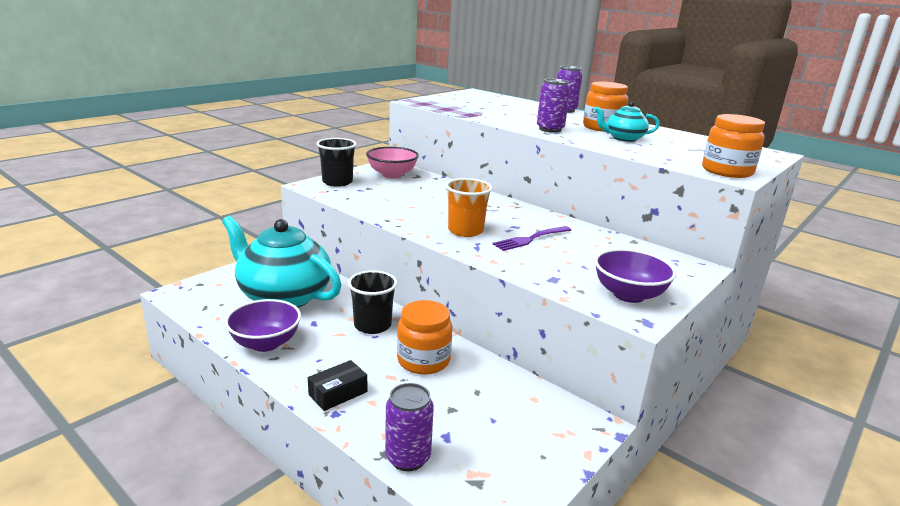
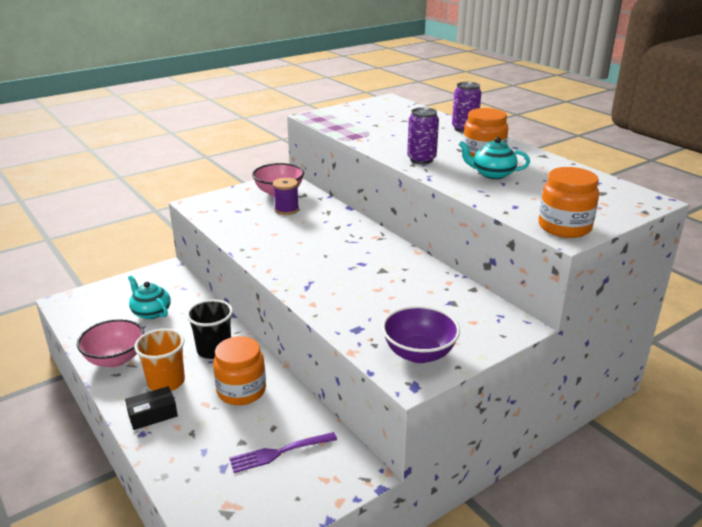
camera: 15 degrees right, 5 degrees up
(265, 343) = (115, 359): purple bowl -> pink bowl
(283, 296) = (151, 312): turquoise teapot -> turquoise teapot, size x0.48
(337, 182) = (221, 200): black cup -> none
(408, 458) = (181, 482): purple can -> none
(409, 187) = (286, 210): none -> purple spool
(465, 231) = (308, 266): orange cup -> orange cup (166, 382)
(531, 239) = (367, 280): purple fork -> purple fork (280, 452)

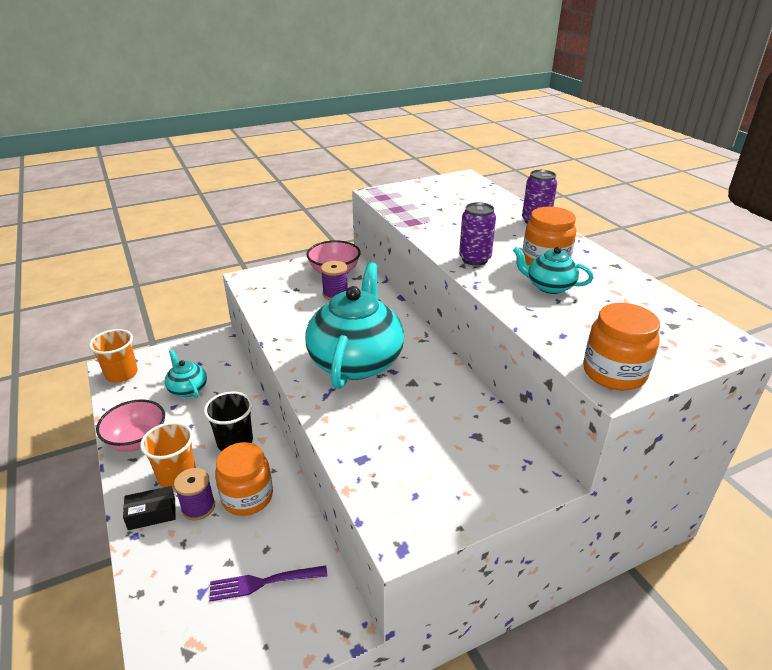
camera: 10 degrees right, 5 degrees up
(77, 306) = (121, 374): none -> orange cup
(197, 404) = (198, 507): none -> purple spool
(325, 259) = (356, 361): none -> turquoise teapot
(419, 353) = (420, 503): purple bowl -> none

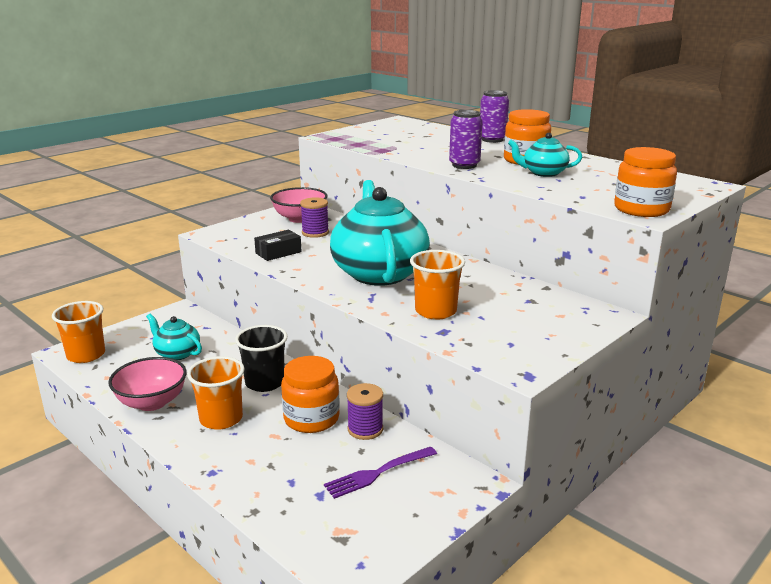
camera: 20 degrees left, 10 degrees down
(152, 514) = (217, 452): black box -> black box (278, 252)
(198, 507) = (265, 437): purple spool -> purple spool (365, 429)
(373, 428) = (435, 311): none -> orange cup

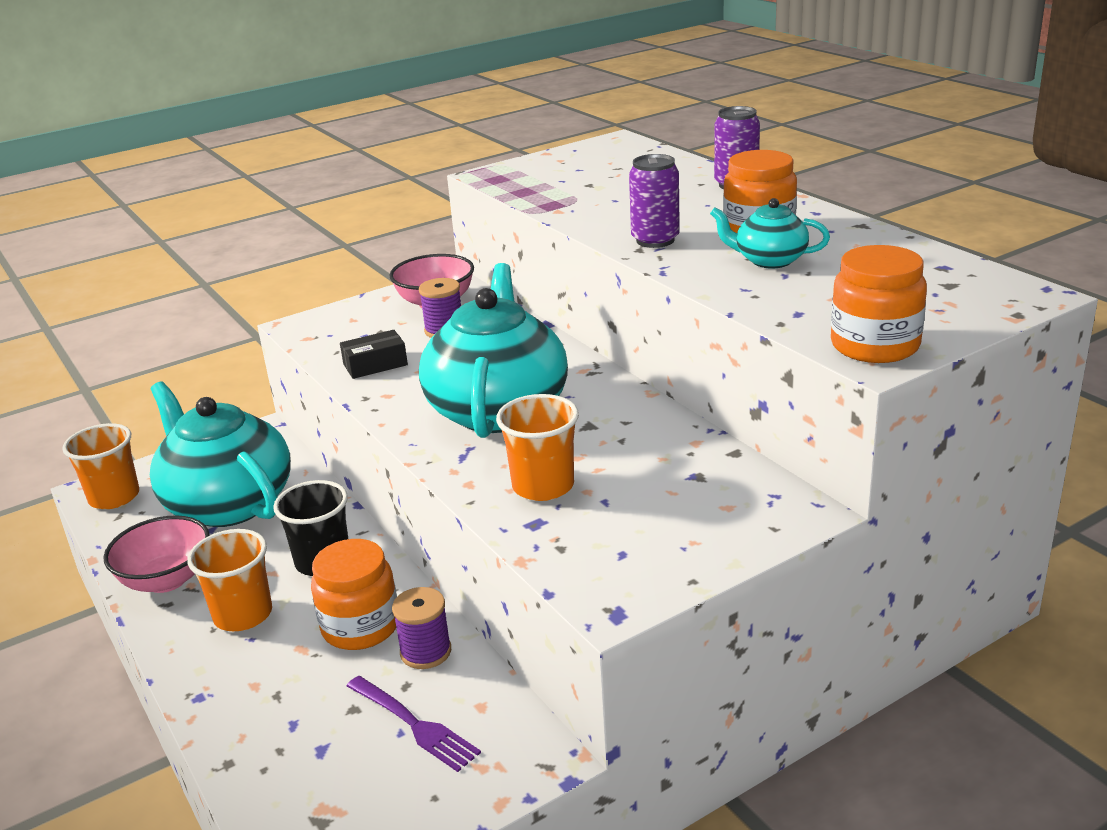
camera: 15 degrees right, 5 degrees up
(177, 353) = (228, 503): turquoise teapot -> turquoise teapot, size x2.10
(378, 473) = (413, 724): purple fork -> purple fork turned 120 degrees counterclockwise

